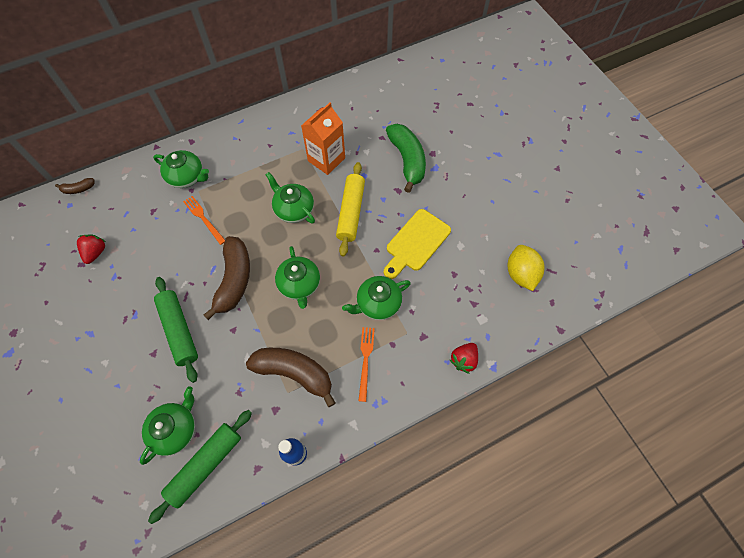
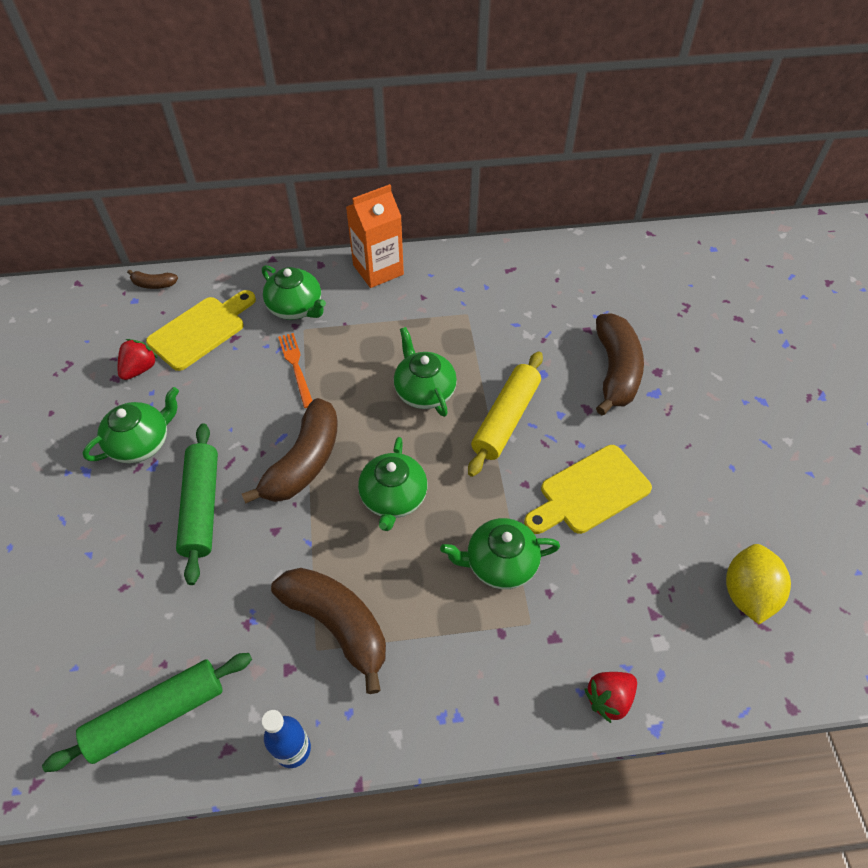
camera: 20 degrees right, 10 degrees down
(127, 212) = (201, 330): none -> yellow cutting board
(175, 429) = (138, 645): green teapot -> green teapot (141, 443)
(326, 159) = (496, 337): orange carton -> orange carton (378, 270)
(365, 360) = (451, 643): orange fork -> none
(407, 160) = (615, 371): green banana -> brown banana

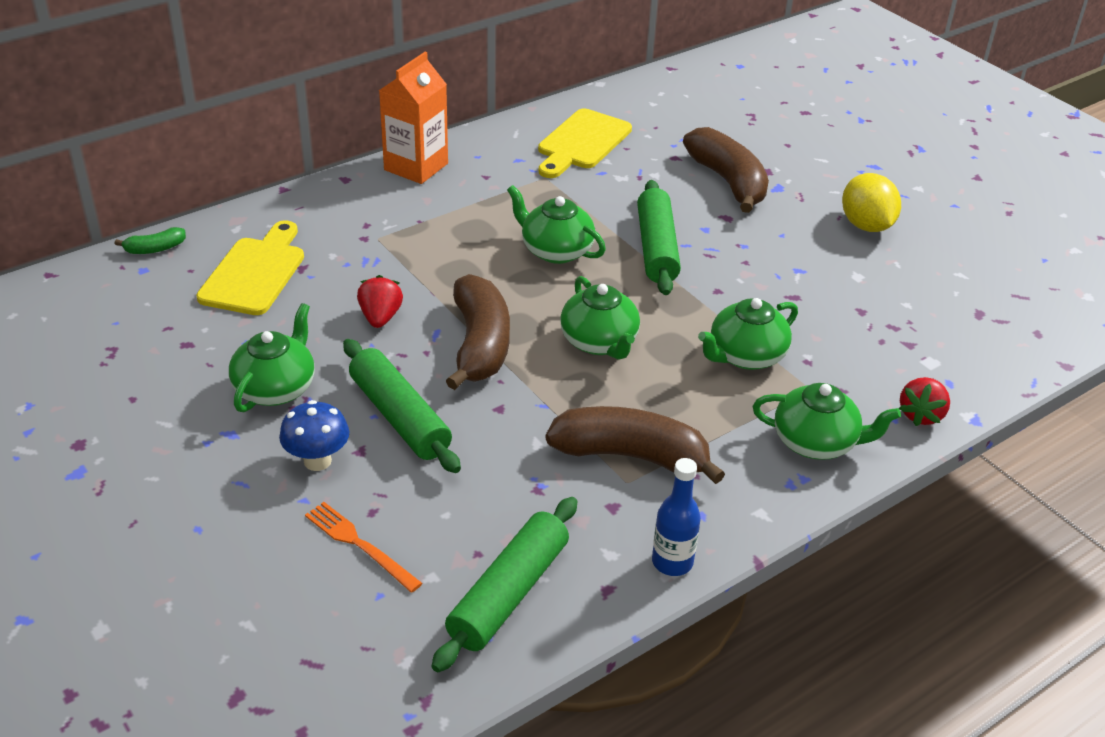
camera: 30 degrees left, 15 degrees down
(121, 522) = (317, 461): none -> blue mushroom
(140, 369) = (211, 327): red strawberry -> red strawberry (380, 317)
(154, 284) = (155, 249): brown banana -> green banana
(296, 308) = (351, 223): green teapot -> green teapot (816, 442)
(296, 367) = (398, 271): orange fork -> orange fork (359, 545)
(506, 419) = (657, 248): yellow rolling pin -> green rolling pin
(590, 492) = (782, 277): yellow cutting board -> yellow cutting board (582, 143)
(747, 593) = (972, 303): yellow lemon -> yellow lemon (866, 225)

